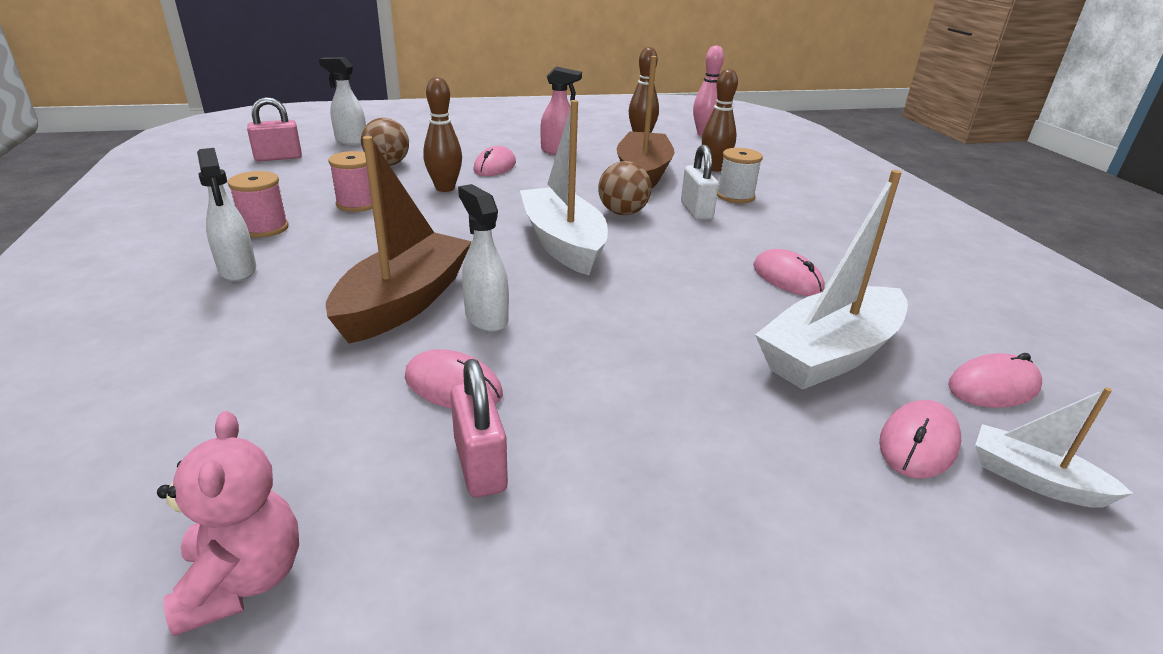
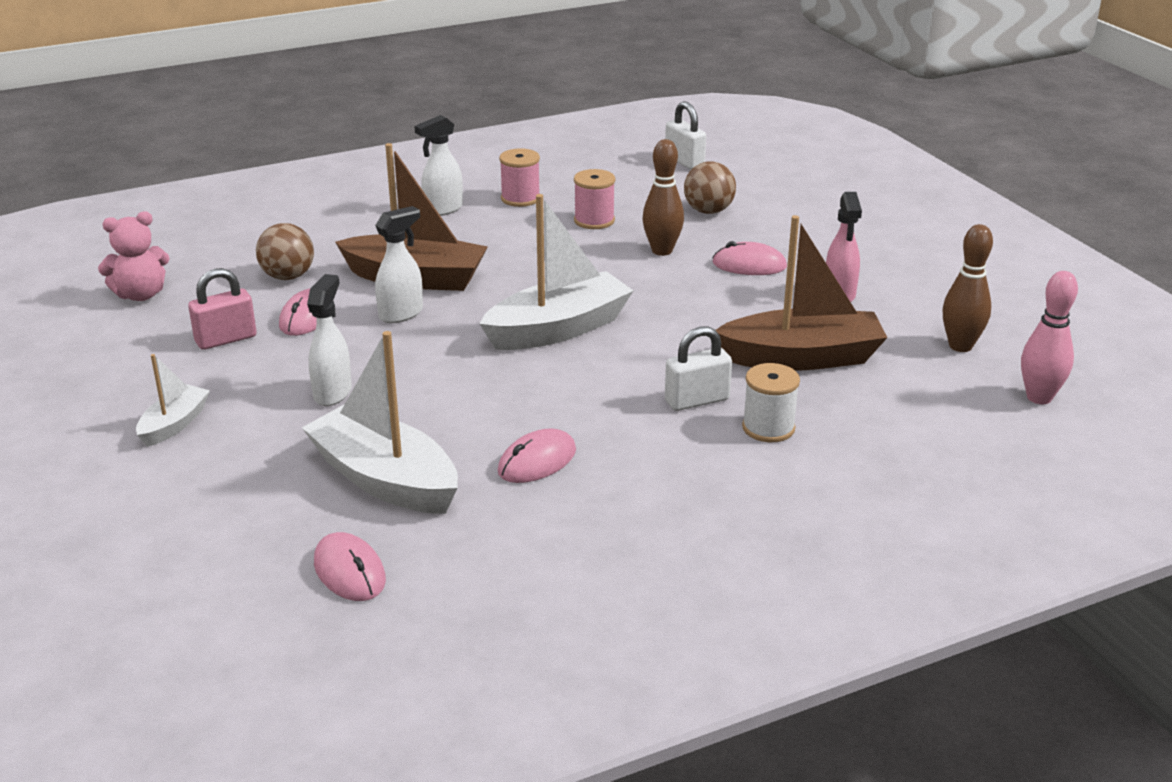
camera: 80 degrees right, 0 degrees up
(278, 158) = (684, 161): pink padlock -> white padlock
(351, 141) = (763, 179): white spray bottle -> white spray bottle (333, 393)
(622, 213) = (659, 354): brown ball -> brown ball (288, 276)
(714, 168) = (871, 410): brown bowling pin -> none
(918, 443) = (260, 514): pink mouse -> none
(1033, 479) = (219, 567): white boat -> white boat (174, 424)

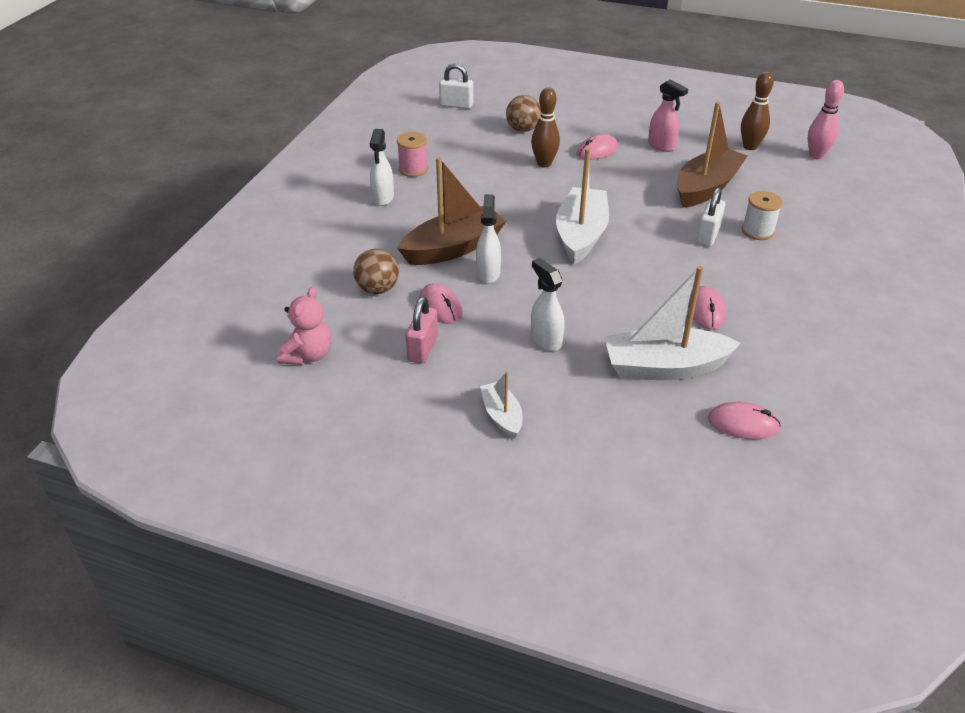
camera: 45 degrees left, 10 degrees up
(594, 220) = (478, 163): pink spool -> none

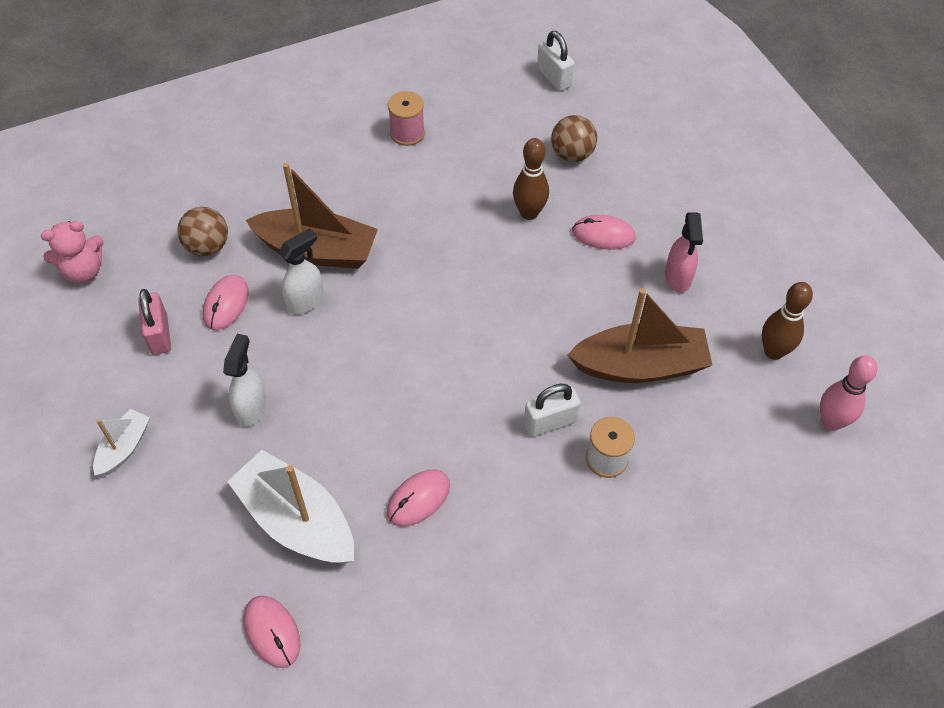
camera: 45 degrees right, 15 degrees up
(383, 198) = (339, 149): white spray bottle -> none
(423, 348) = (159, 334): pink padlock -> pink padlock turned 75 degrees counterclockwise
(581, 235) = (438, 324): white boat -> none

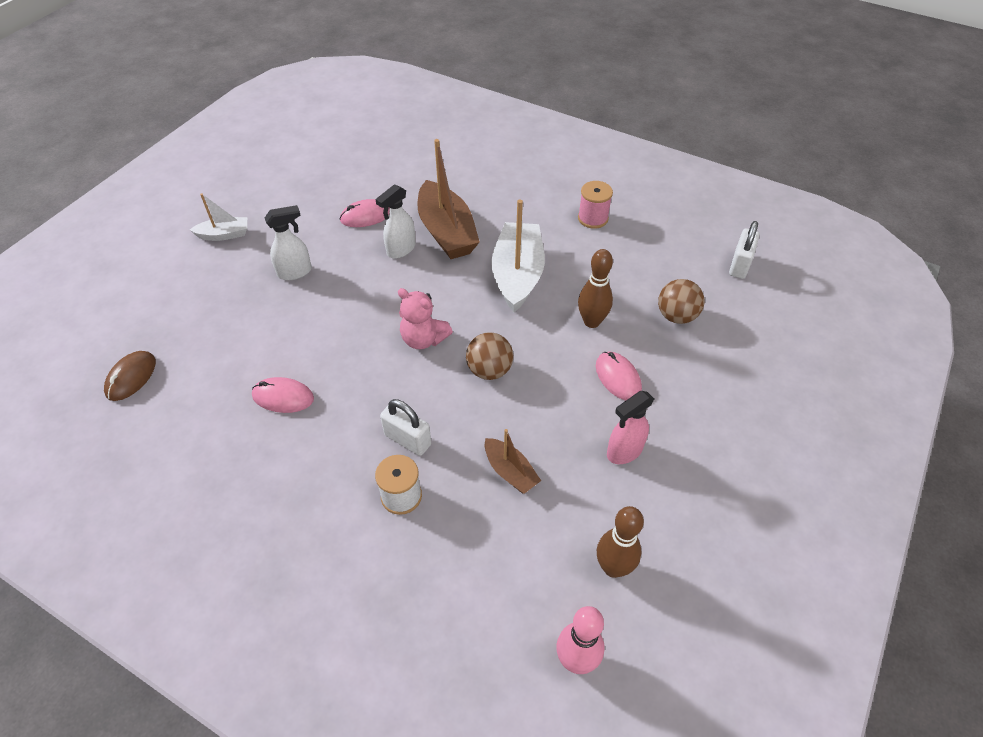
camera: 55 degrees right, 5 degrees down
(83, 271) = (338, 147): pink teddy bear -> pink teddy bear (423, 339)
(159, 334) = (318, 202): pink padlock -> none
(207, 246) = (402, 184): brown ball -> brown ball (489, 370)
(272, 632) = (131, 377): pink mouse -> brown mouse
(297, 520) = (223, 342): white boat -> white boat (517, 275)
(306, 301) = (400, 250): white spray bottle -> white spray bottle turned 120 degrees clockwise
(640, 366) = (510, 472): brown boat -> brown boat, size x0.52

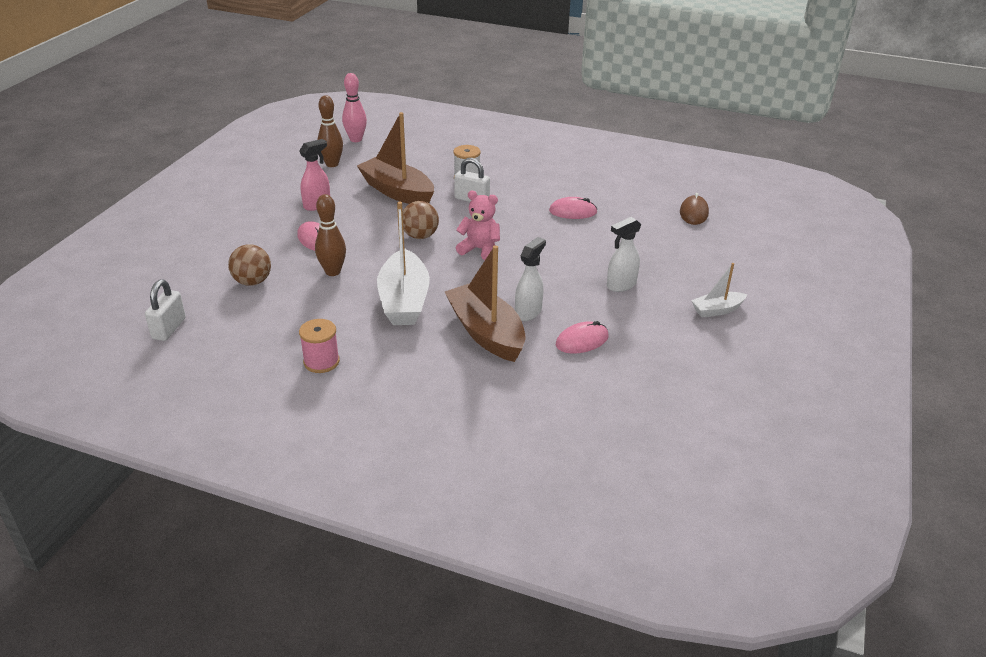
camera: 170 degrees right, 15 degrees down
(510, 472) = (397, 191): brown boat -> brown boat, size x1.92

